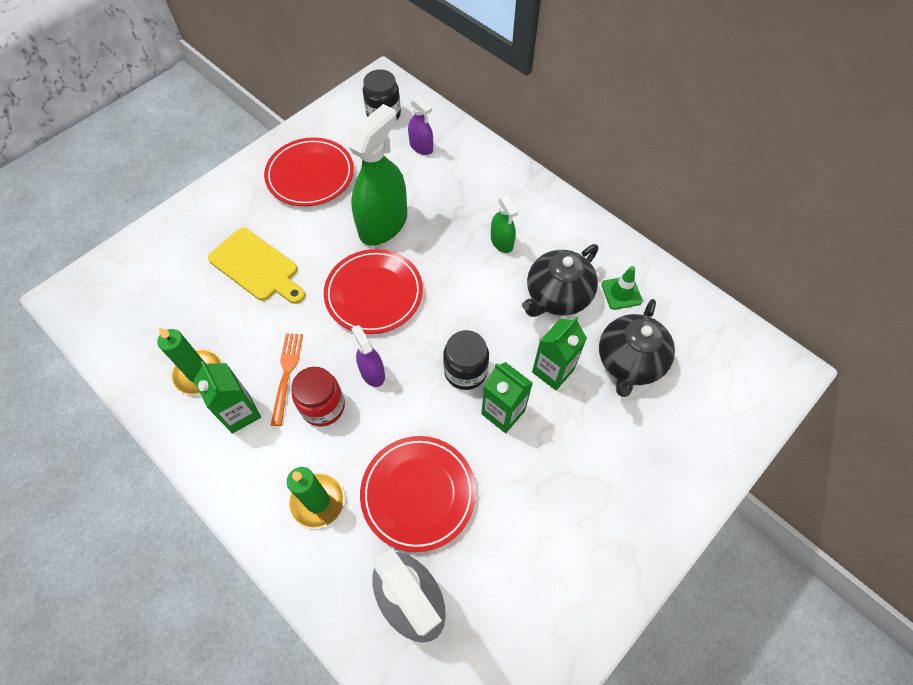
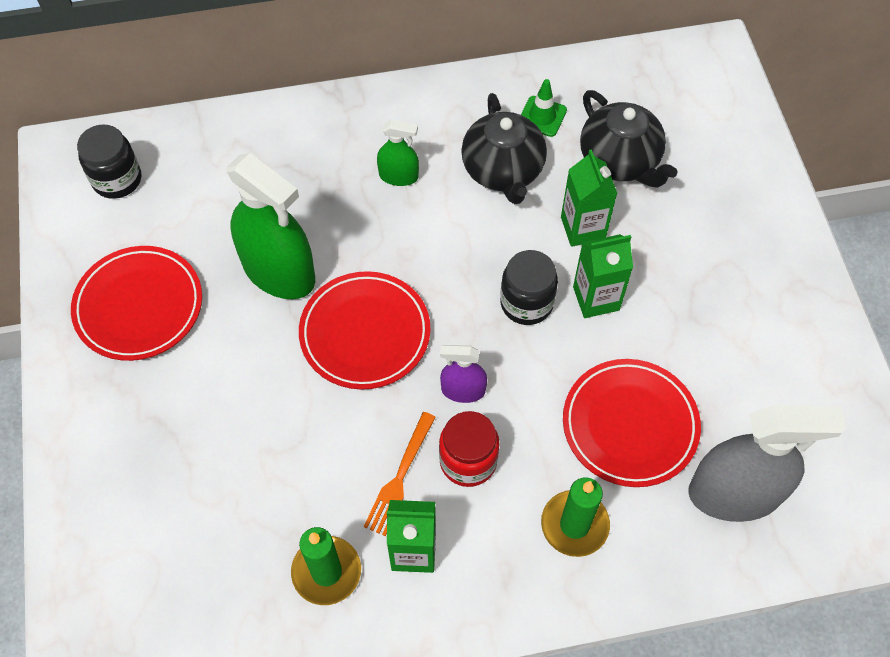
camera: 55 degrees left, 0 degrees up
(256, 267) = (226, 434): yellow cutting board -> none
(286, 374) = (400, 477): orange fork -> orange fork turned 105 degrees counterclockwise
(383, 224) = (279, 271): green spray bottle -> green spray bottle turned 150 degrees clockwise
(421, 147) = (202, 171): purple spray bottle -> none

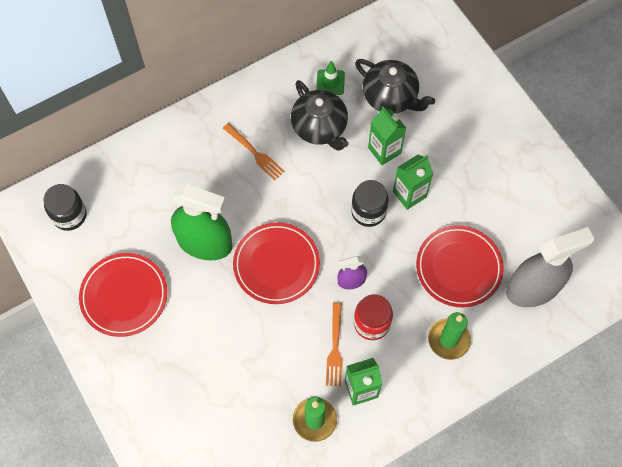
camera: 20 degrees left, 5 degrees up
(398, 176) = (254, 153): green spray bottle -> orange fork

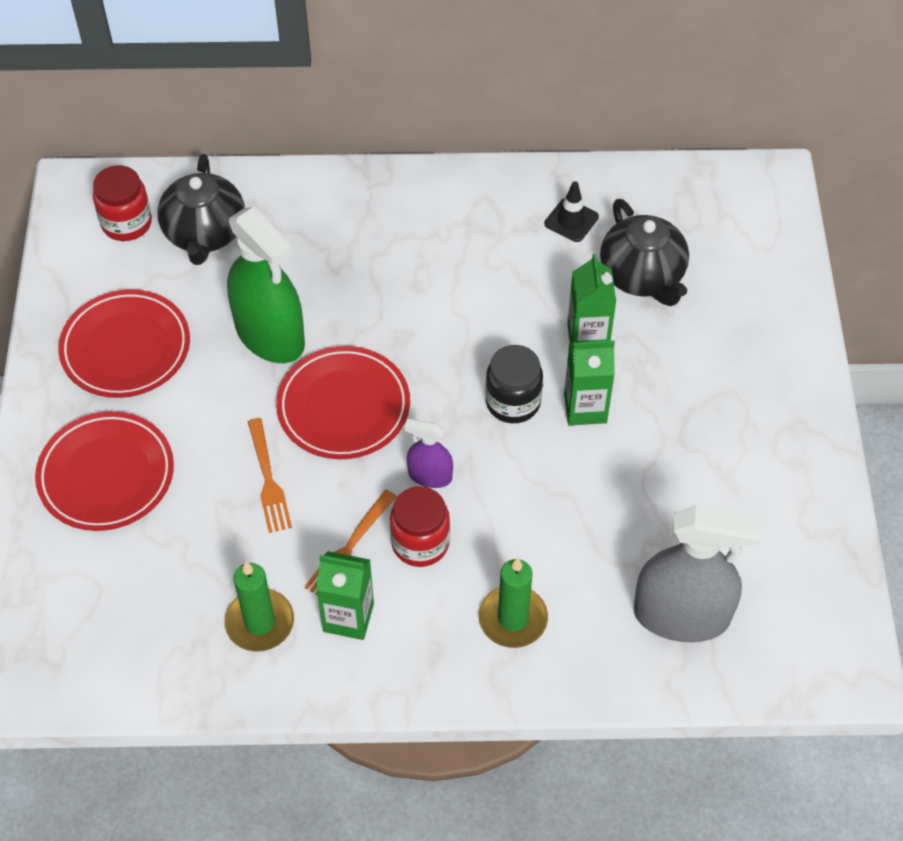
camera: 30 degrees right, 10 degrees down
(69, 215) = (127, 223): black jar -> red jar
(254, 153) = (410, 259): orange fork -> orange fork (268, 479)
(320, 128) = (518, 269): black teapot -> black teapot (205, 233)
(330, 82) = (571, 220): green traffic cone -> black traffic cone
(458, 268) = (591, 534): red plate -> red plate (106, 475)

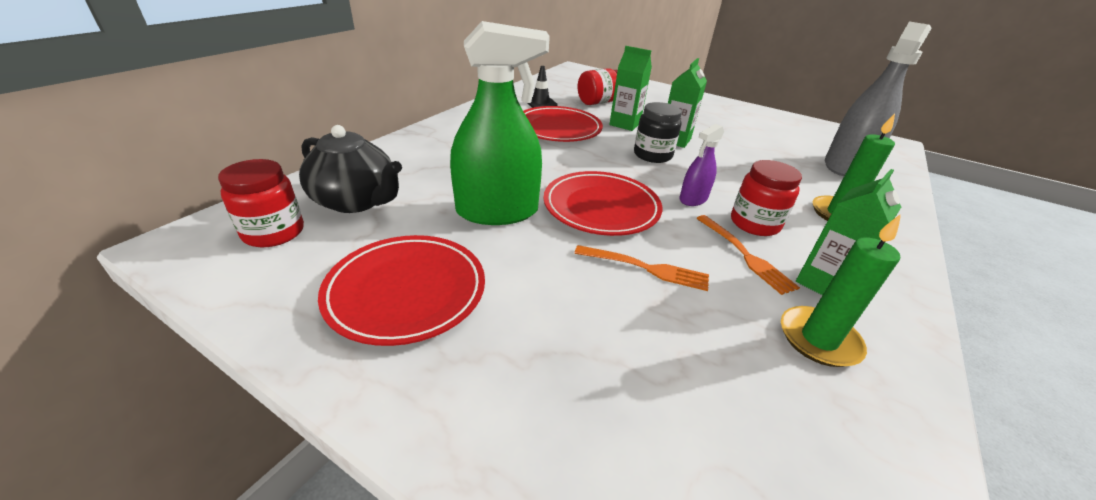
camera: 60 degrees left, 20 degrees down
(106, 475) = (553, 380): red plate -> red plate (558, 128)
(642, 276) = (598, 102): black teapot -> red jar

